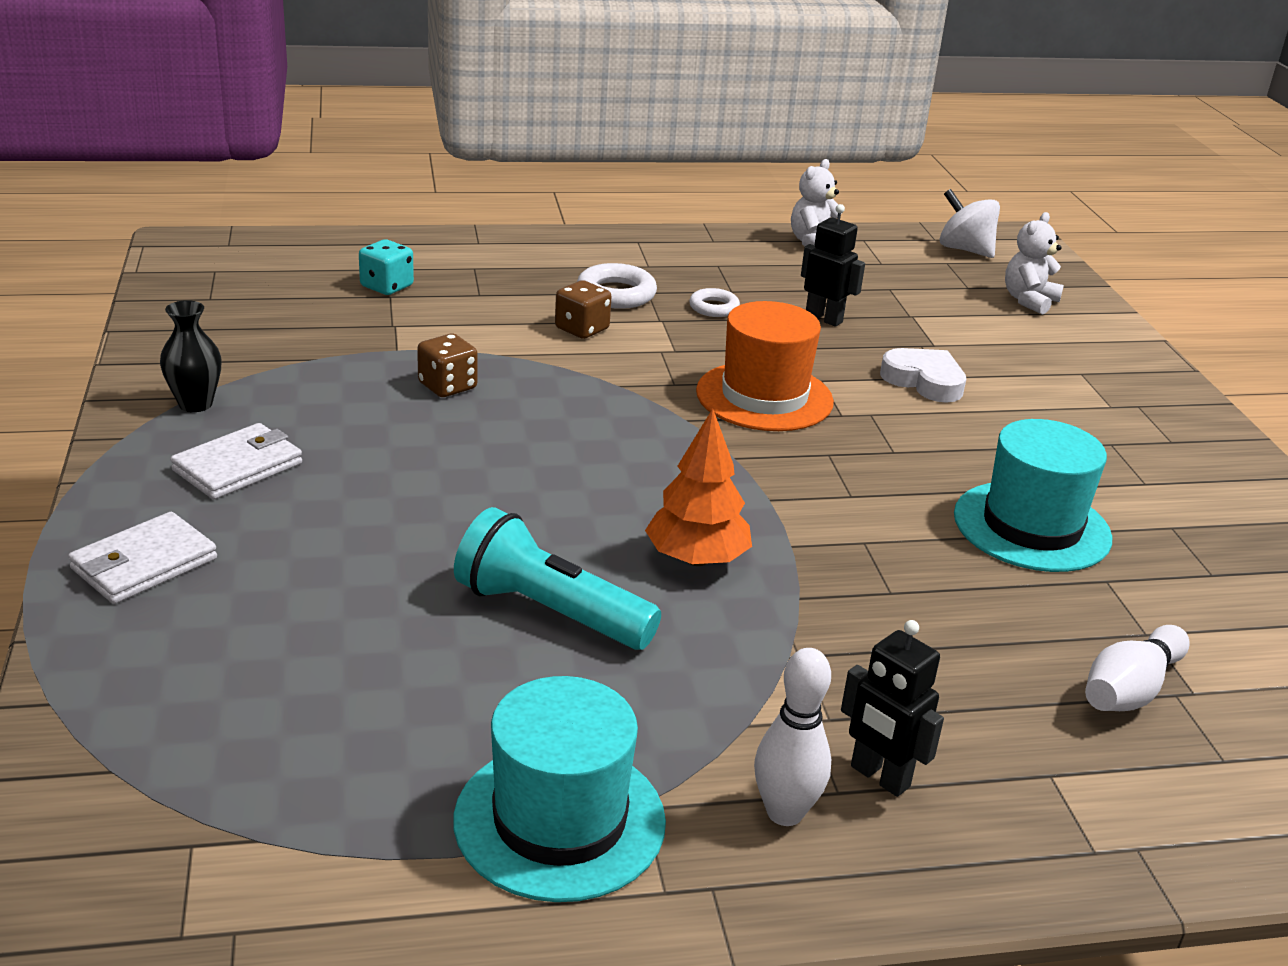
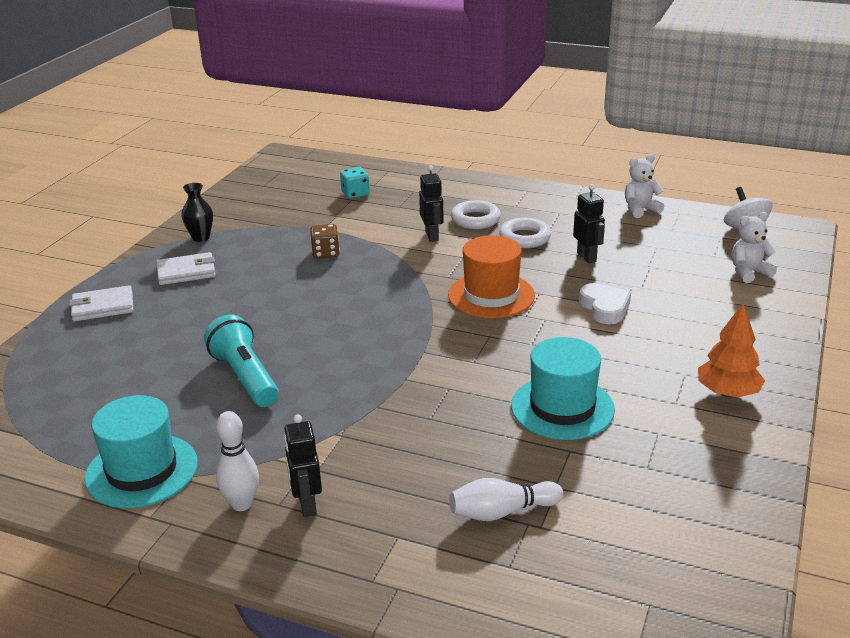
camera: 35 degrees right, 0 degrees up
(582, 329) = (432, 236): brown dice -> black robot
(696, 559) = (346, 372): orange tree -> orange tree (727, 393)
(714, 308) = (524, 238): white ring -> white ring, size x1.60

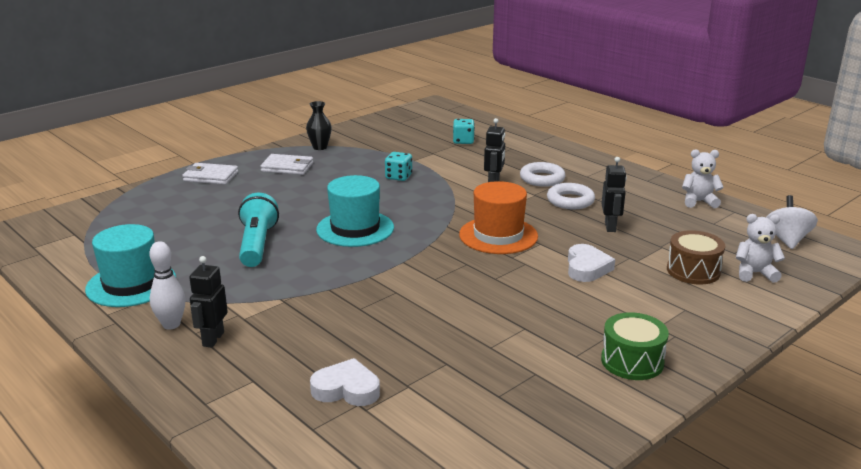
camera: 25 degrees right, 5 degrees down
(325, 253) = (398, 177): brown dice -> turquoise dice
(502, 512) = (346, 389): white bowling pin -> white heart
(562, 407) = (472, 331): turquoise hat -> turquoise hat (355, 228)
(697, 284) = (693, 271): none -> brown drum
(727, 393) = (632, 361): orange tree -> green drum

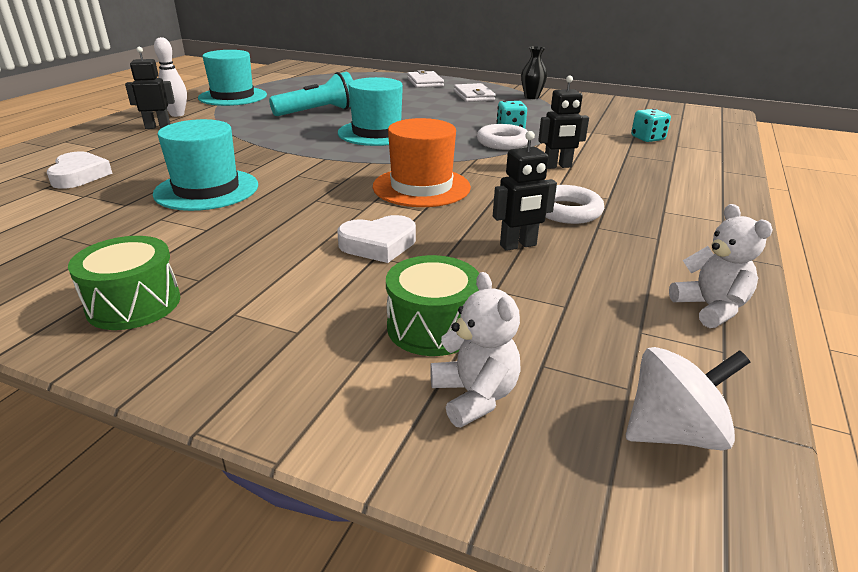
camera: 65 degrees right, 5 degrees up
(439, 322) = (207, 189): none -> turquoise hat
(542, 179) = (609, 187): white ring -> white ring (503, 142)
(693, 271) = (432, 327): brown drum -> green drum

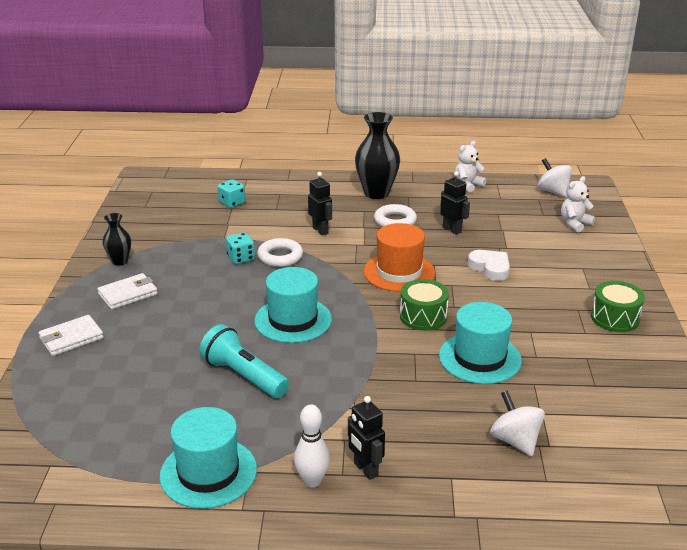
camera: 110 degrees left, 0 degrees up
(79, 175) = (515, 441): white heart -> white spinning top
(432, 327) = (545, 239): green drum -> green drum (423, 316)
(672, 216) = (376, 193): none -> black vase

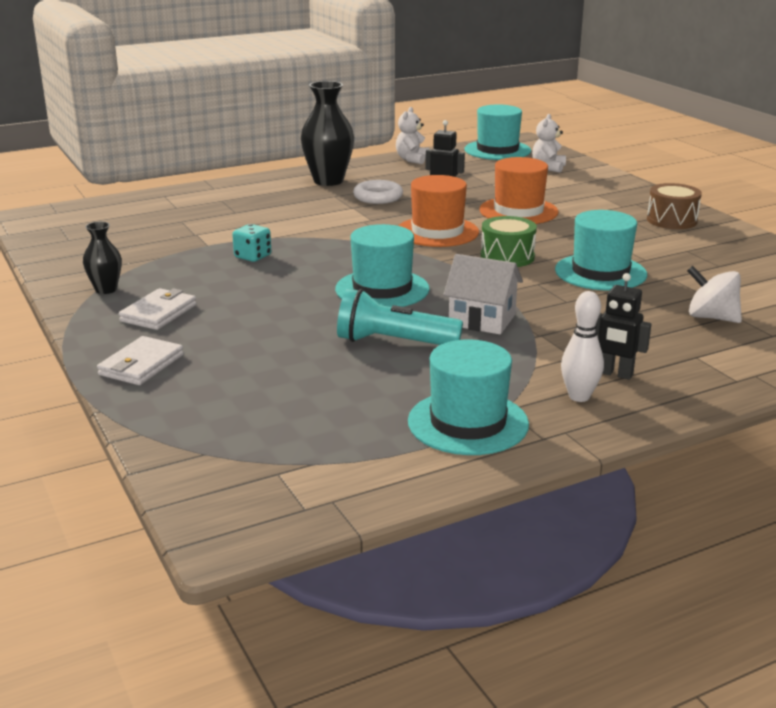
camera: 30 degrees left, 5 degrees down
(232, 203) = (175, 217): turquoise dice -> none
(280, 257) = (295, 246): white ring -> none
(320, 230) = (310, 218): black robot -> none
(329, 376) = (482, 320): none -> white house
(490, 268) = (518, 211): white heart -> orange hat
(553, 192) = (497, 150): white spinning top -> turquoise hat
(615, 318) = (671, 220): green drum -> brown drum

